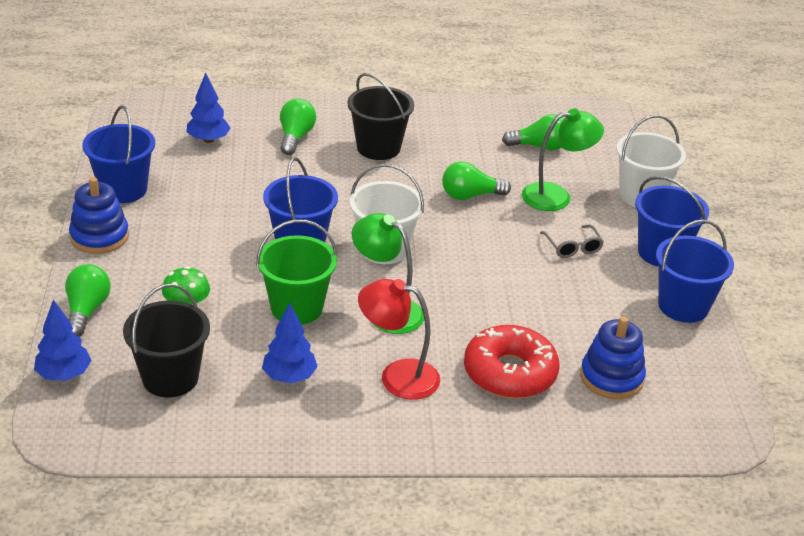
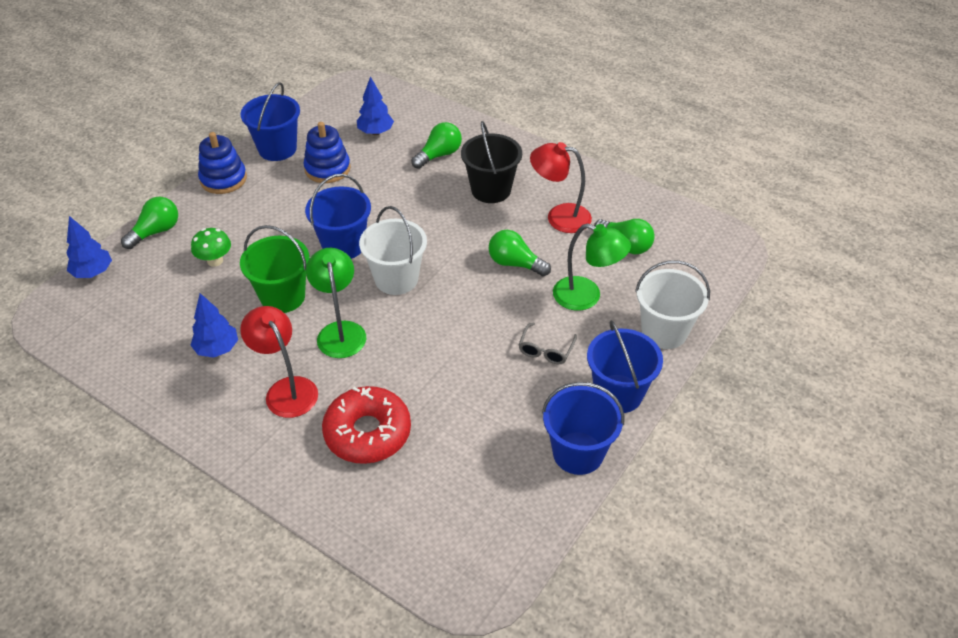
camera: 40 degrees right, 10 degrees up
(170, 378) = (147, 308): black bucket -> none
(462, 146) = (559, 217): none -> red lamp
(611, 378) = (440, 483): blue stacking toy -> blue stacking toy (327, 169)

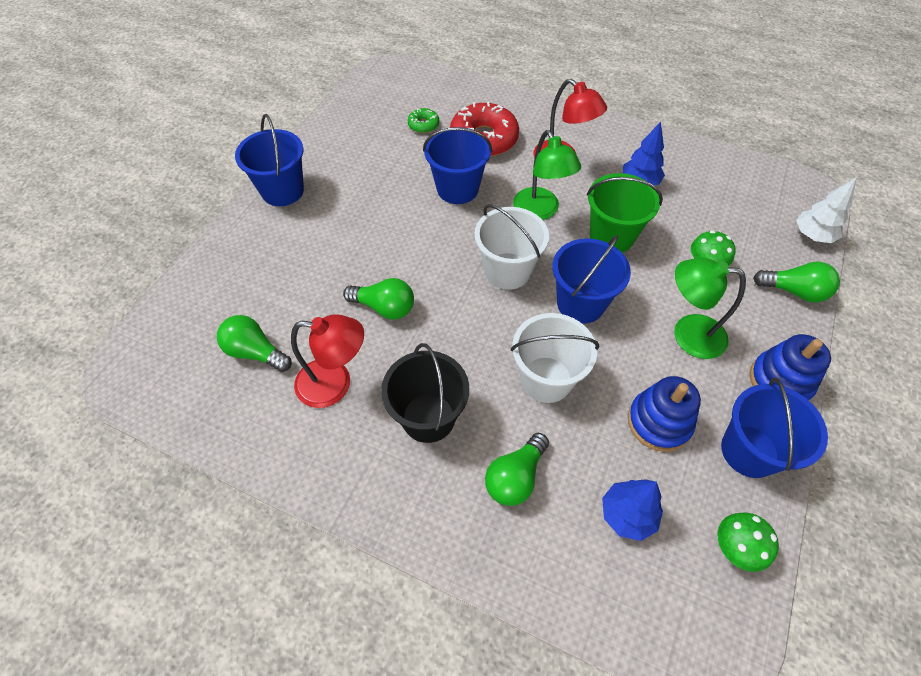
camera: 170 degrees right, 10 degrees up
(93, 272) = (812, 236): blue tree -> white tree
(156, 232) = (794, 291): green light bulb -> green light bulb turned 105 degrees counterclockwise
(320, 113) = (735, 548): none -> green mushroom
(438, 467) = (423, 125): none -> green donut
(546, 350) = (346, 219): grey glasses -> none
(578, 453) = (319, 145): blue bucket -> blue bucket (457, 189)
(586, 297) = (306, 278): green lamp -> green lamp (688, 334)
(664, 331) = (230, 251): white bucket -> white bucket (546, 379)

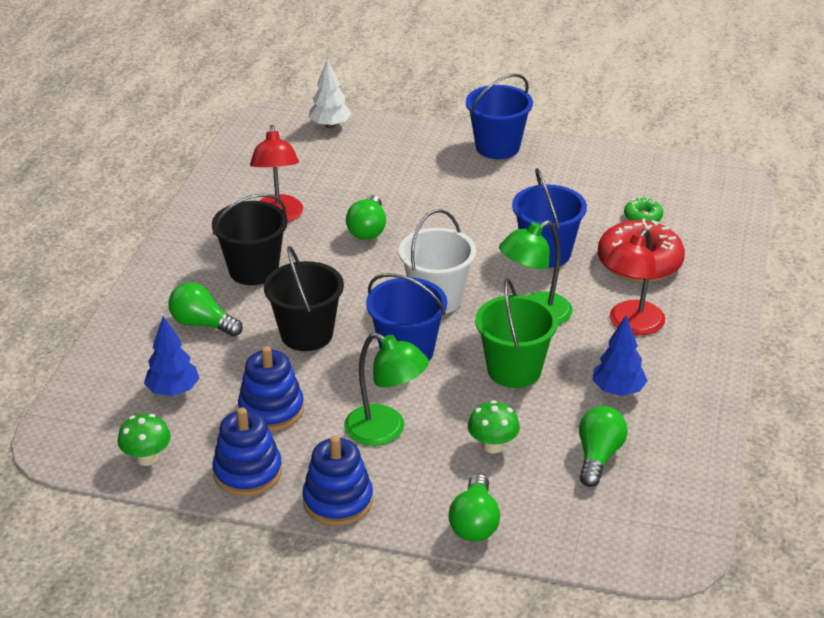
camera: 80 degrees right, 20 degrees down
(255, 352) = (302, 171): green light bulb -> green light bulb (598, 456)
(546, 379) = (306, 334): white bucket -> black bucket
(688, 334) = (385, 431): green lamp -> green lamp turned 120 degrees clockwise
(749, 451) = (248, 472): blue bucket -> blue stacking toy
(812, 236) = (580, 549): white tree -> white tree (330, 125)

